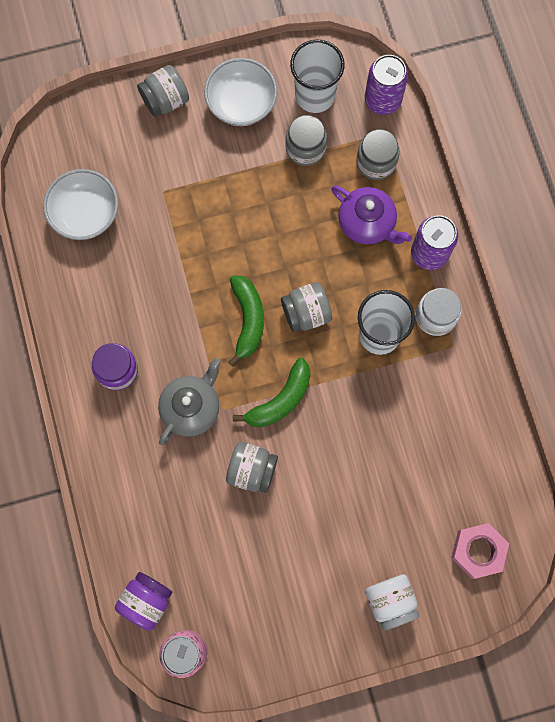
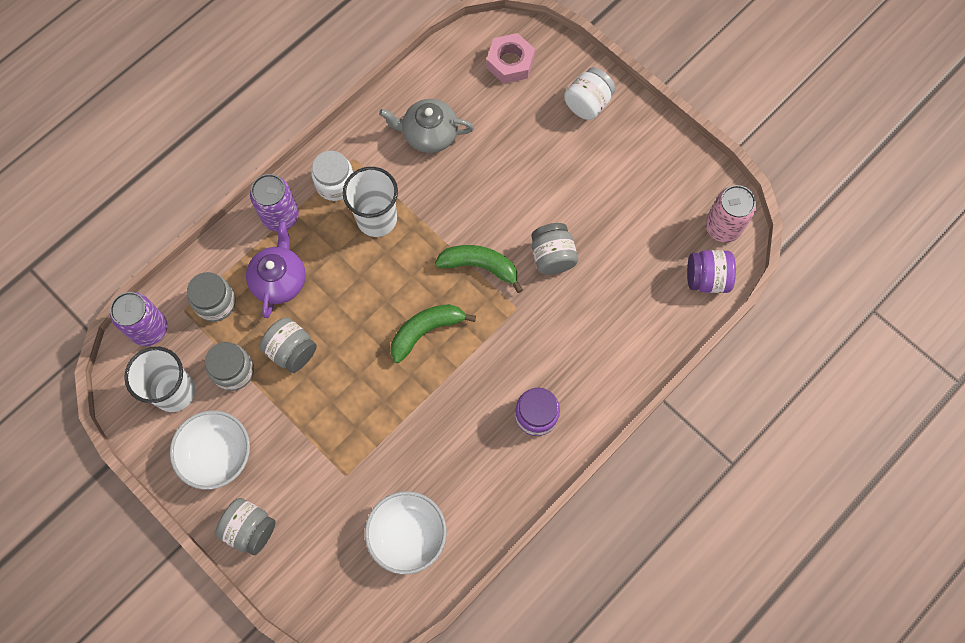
camera: 120 degrees left, 5 degrees down
(191, 408) = (530, 334): grey teapot -> grey teapot (429, 134)
(306, 313) = (392, 287): grey jar -> grey jar (292, 351)

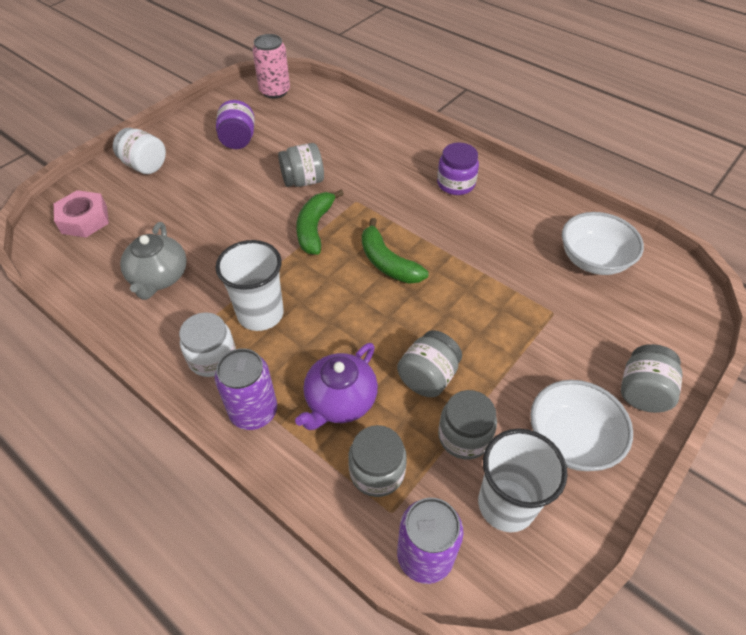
camera: 95 degrees left, 20 degrees down
(280, 280) = (340, 401): purple teapot -> purple teapot turned 60 degrees counterclockwise
(707, 278) = (320, 98): purple jar -> purple jar (238, 140)

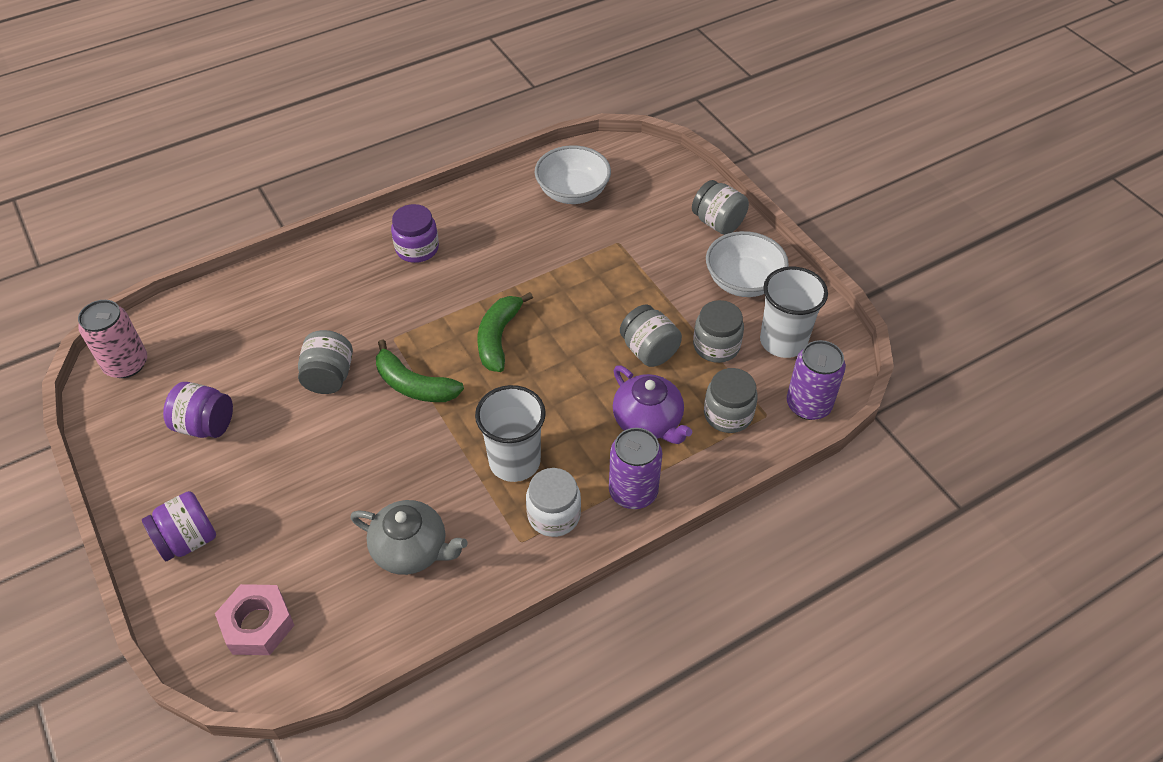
camera: 70 degrees left, 0 degrees up
(145, 165) = (188, 540): white jar -> purple jar
(387, 262) = (498, 338): green banana -> green banana turned 120 degrees clockwise

